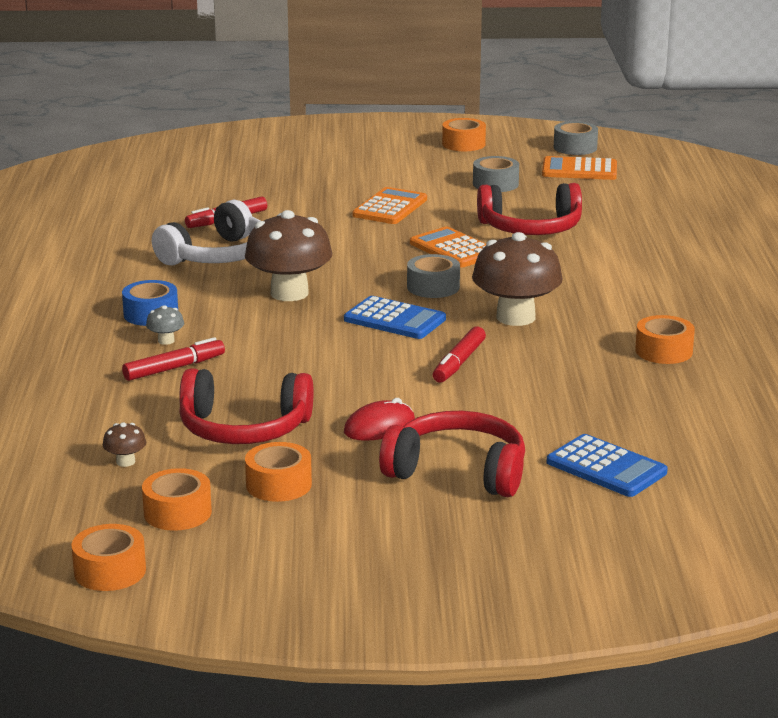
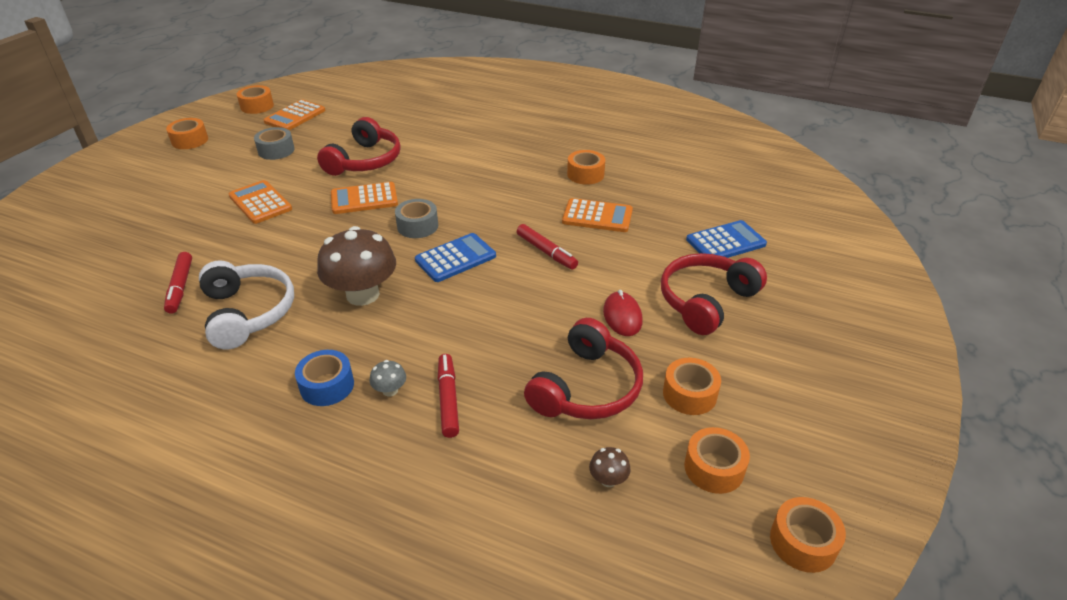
camera: 65 degrees left, 15 degrees up
(515, 317) = (496, 209): brown mushroom -> none
(570, 377) = (597, 216): none -> orange calculator
(575, 147) = (257, 106): grey tape -> orange tape

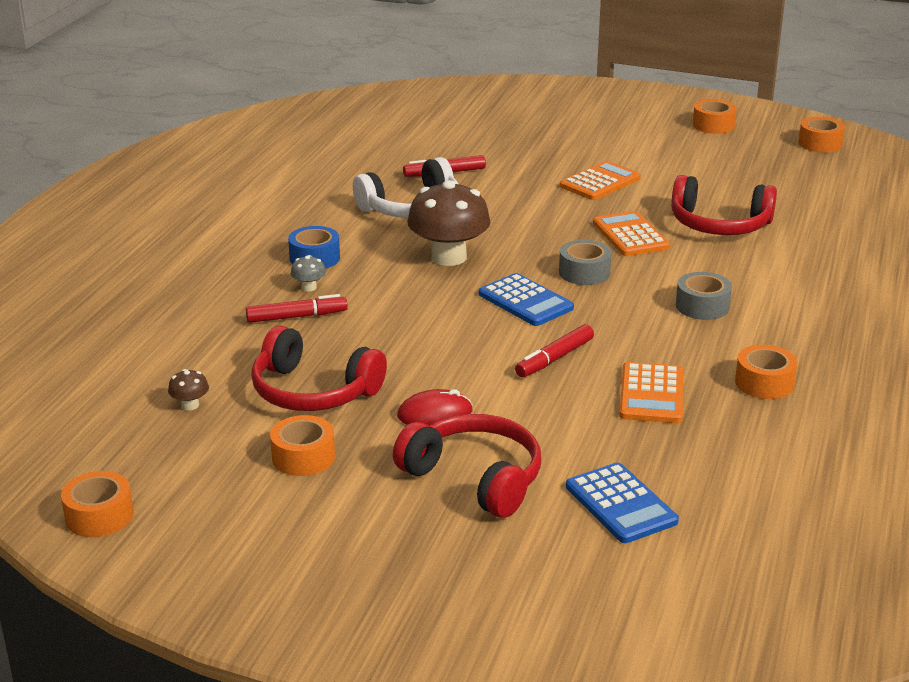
camera: 85 degrees right, 10 degrees down
(276, 150) = (716, 172): grey tape -> grey tape (702, 306)
(295, 116) = (808, 168): orange calculator -> none
(714, 468) = (197, 468): orange tape -> none

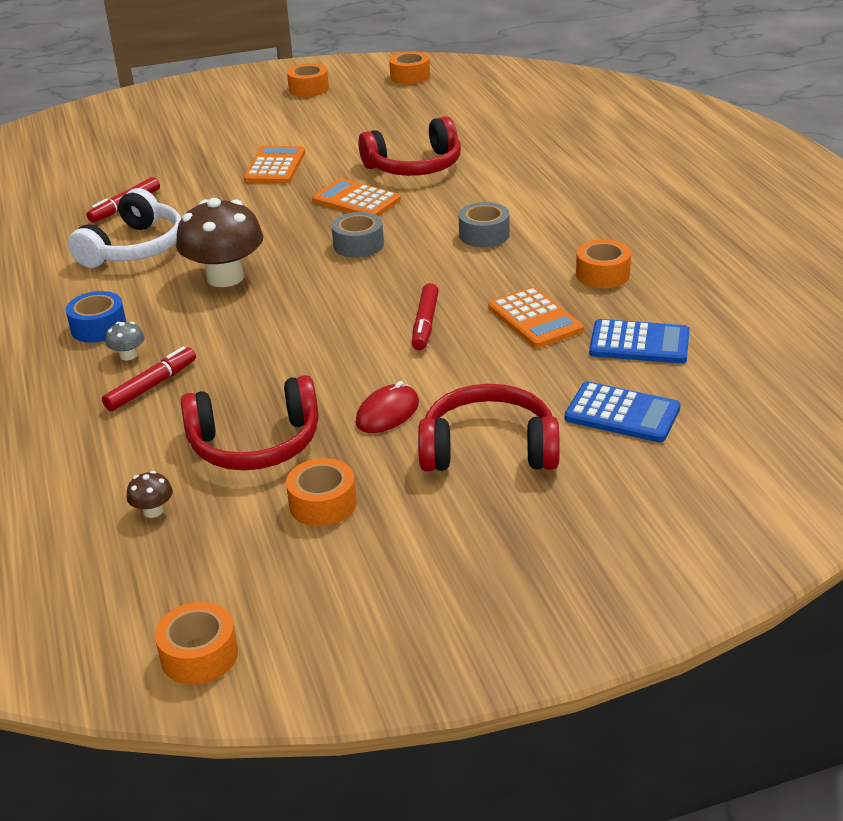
camera: 35 degrees left, 5 degrees up
(525, 301) = (340, 287): blue calculator -> blue calculator (639, 343)

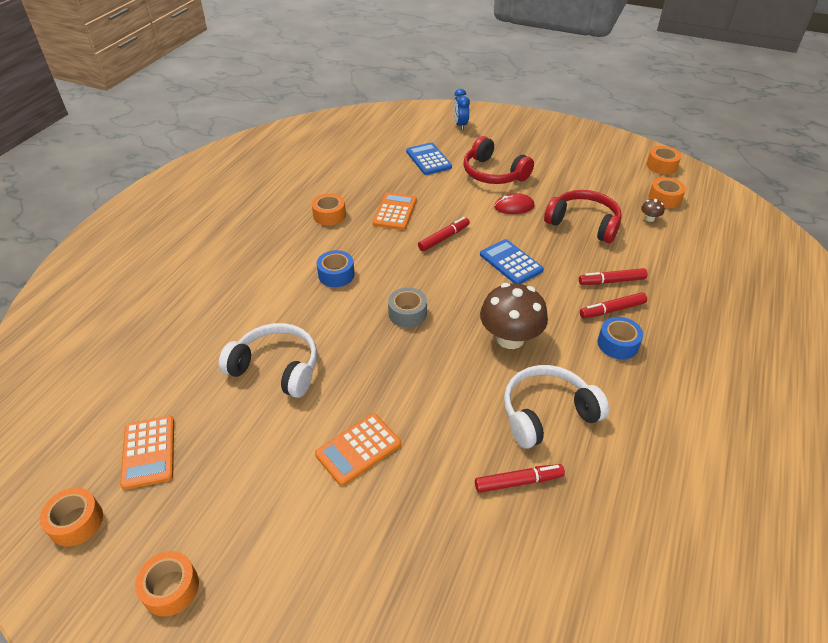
camera: 140 degrees left, 10 degrees up
(128, 355) = (612, 310): grey mushroom -> red marker
(323, 504) = (577, 187): orange tape -> orange tape (664, 198)
(356, 200) = (358, 357): orange calculator -> orange calculator (149, 452)
(415, 166) = (276, 368): red headphones -> white headphones
(484, 235) = (336, 275): grey tape -> blue tape
(639, 343) = (375, 178): blue calculator -> blue calculator (511, 262)
(690, 515) = (460, 125): none -> blue clock

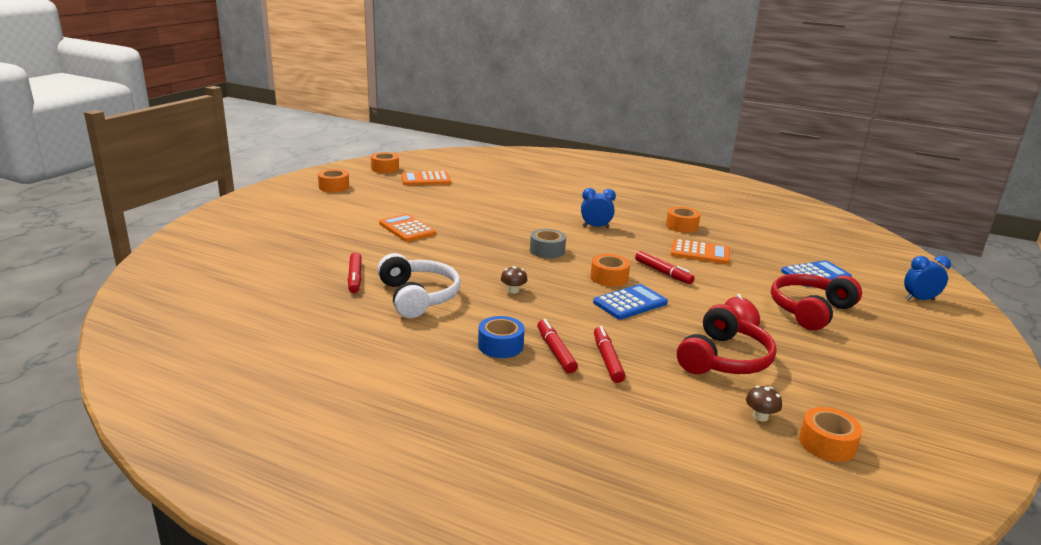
camera: 90 degrees right, 20 degrees down
(276, 368) = (489, 207): white headphones -> none
(336, 275) = (595, 227): blue tape -> blue clock
(510, 338) = (513, 291): brown mushroom -> brown mushroom, size x0.41
(661, 166) = (939, 464): orange tape -> orange tape (609, 278)

